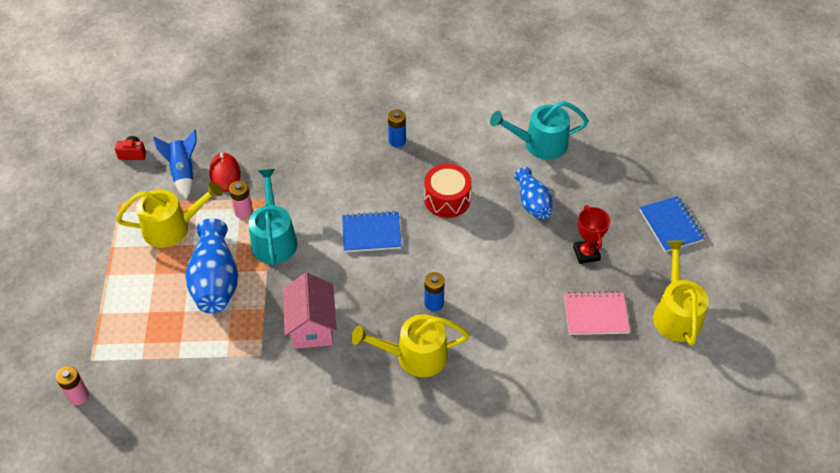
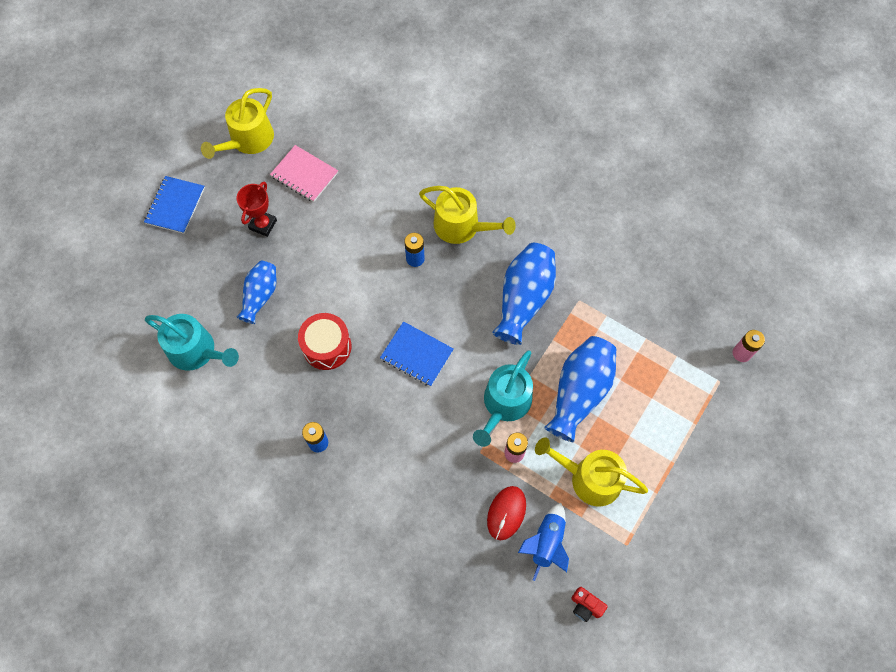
camera: 145 degrees left, 15 degrees up
(312, 326) = (523, 299): pink house -> blue vase

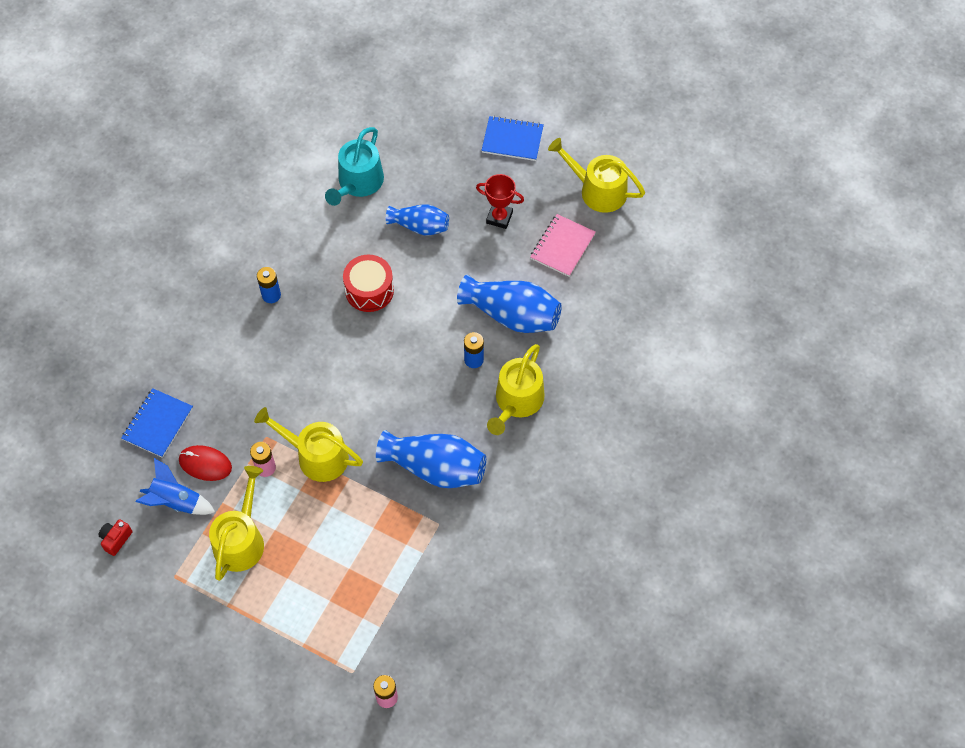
camera: 85 degrees right, 5 degrees down
(417, 355) = (365, 371): blue notebook -> blue notebook (158, 424)
(504, 404) = (316, 456): turquoise watering can -> yellow watering can
(579, 392) = (332, 527): blue vase -> blue vase (512, 315)

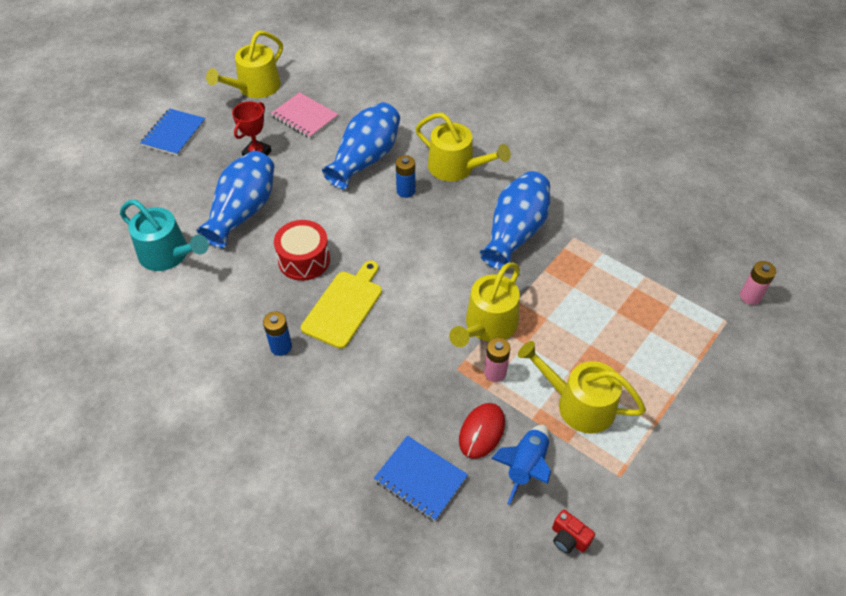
camera: 80 degrees left, 10 degrees down
(321, 334) = (344, 306): none -> yellow cutting board
(420, 226) = (243, 211): blue vase -> blue vase, size x1.60

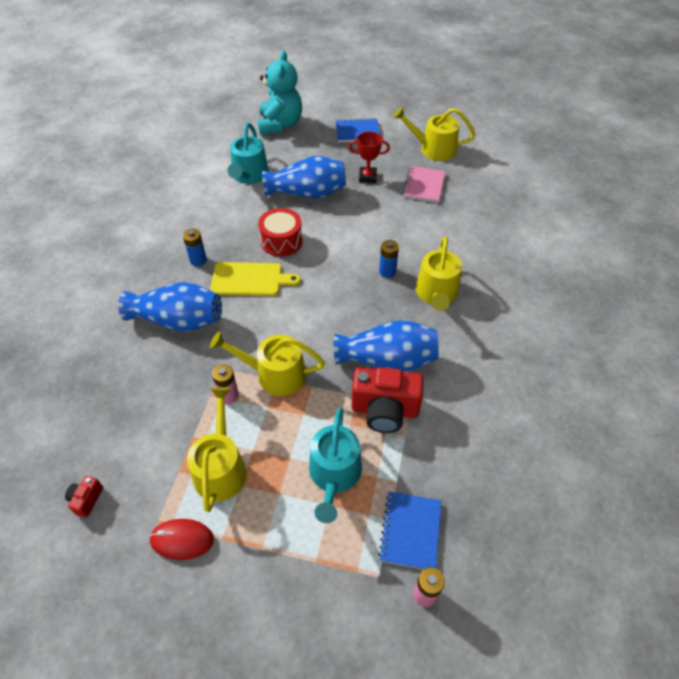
camera: 65 degrees right, 0 degrees up
(97, 195) = (280, 125): none -> turquoise teddy bear
(365, 159) = (405, 235): blue vase -> blue vase (179, 320)
(420, 479) = (113, 381): blue notebook -> blue notebook (410, 531)
(481, 431) = (168, 405): red mouse -> red mouse (182, 540)
(525, 466) = (145, 447): blue rocket -> none
(570, 256) = (385, 410): none -> red camera
(621, 317) = (334, 474): none -> turquoise watering can

